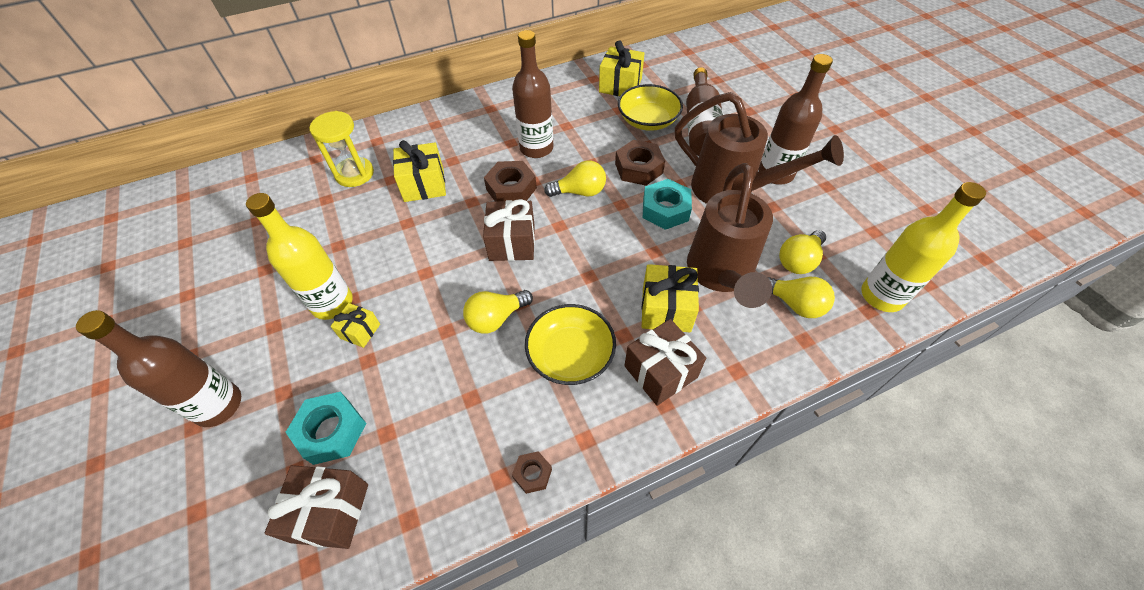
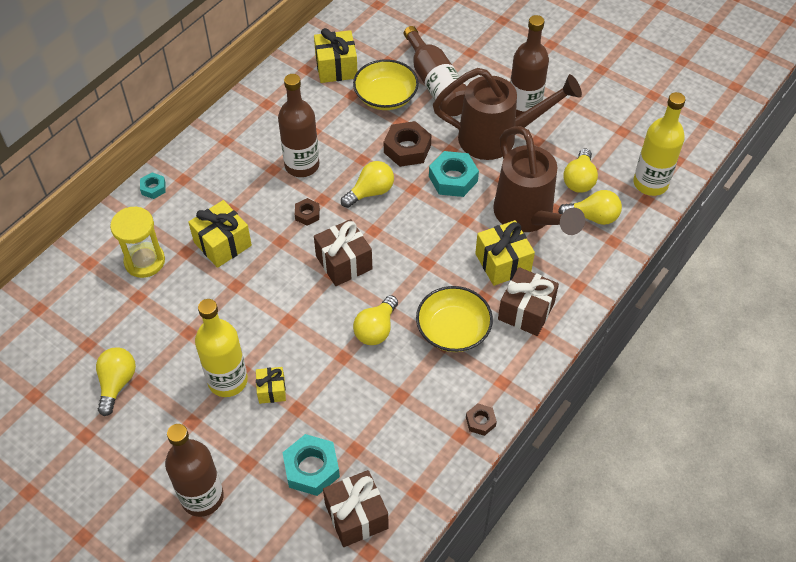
camera: 30 degrees left, 0 degrees up
(248, 262) = (117, 383): none -> yellow light bulb
(408, 122) = (153, 188): none -> turquoise nut
(511, 189) = (307, 214): brown nut -> brown nut, size x0.55

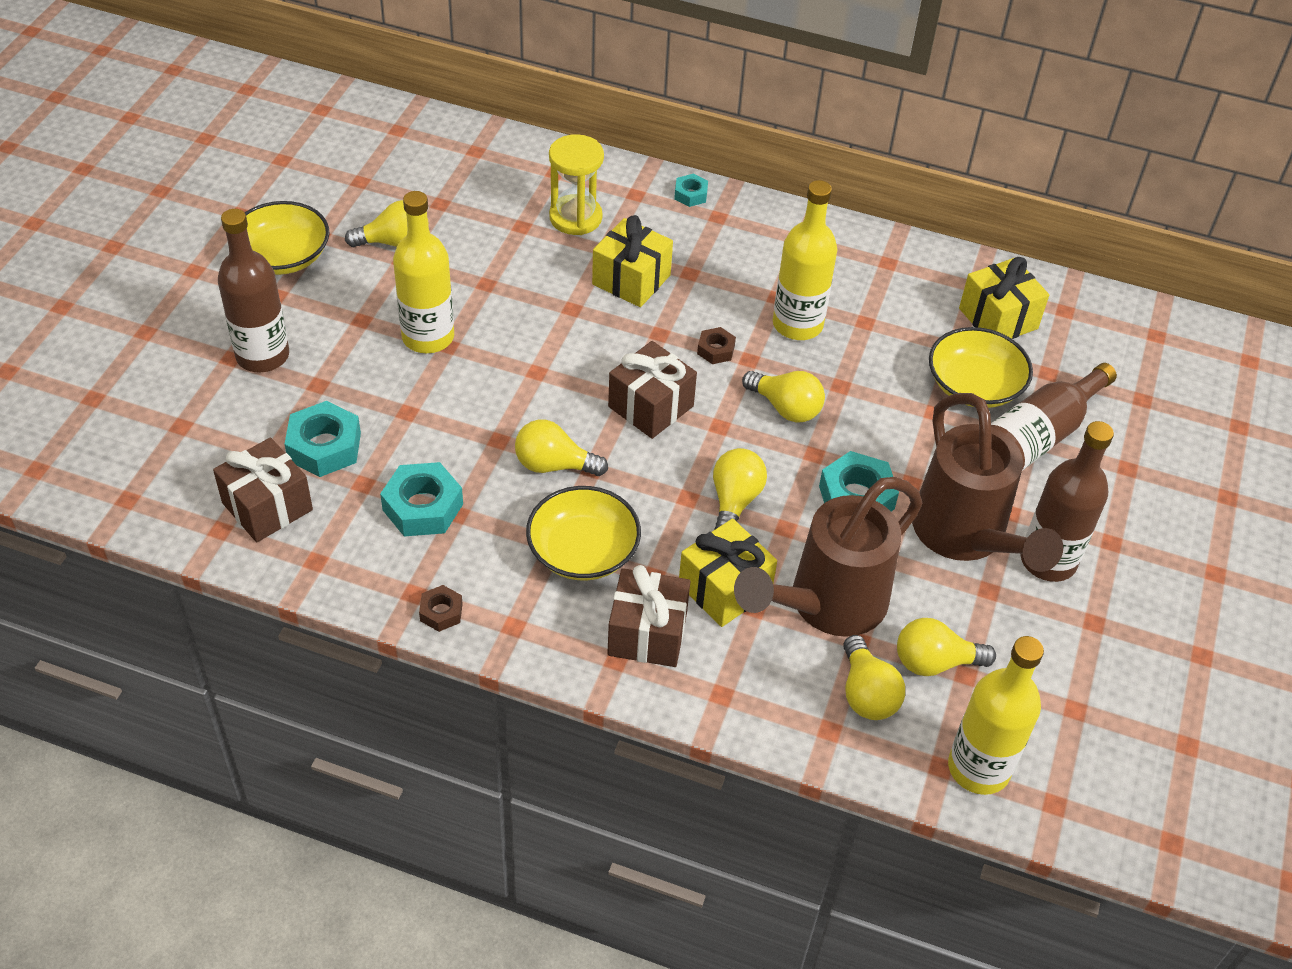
camera: 70 degrees right, 5 degrees down
(96, 466) = (283, 256): none -> yellow bowl
(271, 390) = (426, 381): yellow gift -> none
(302, 165) = (797, 324): brown bottle -> yellow bottle
(388, 415) = (422, 507): none -> turquoise nut
(407, 149) = (886, 431): brown nut -> none
(437, 239) = (734, 501): none -> yellow light bulb

